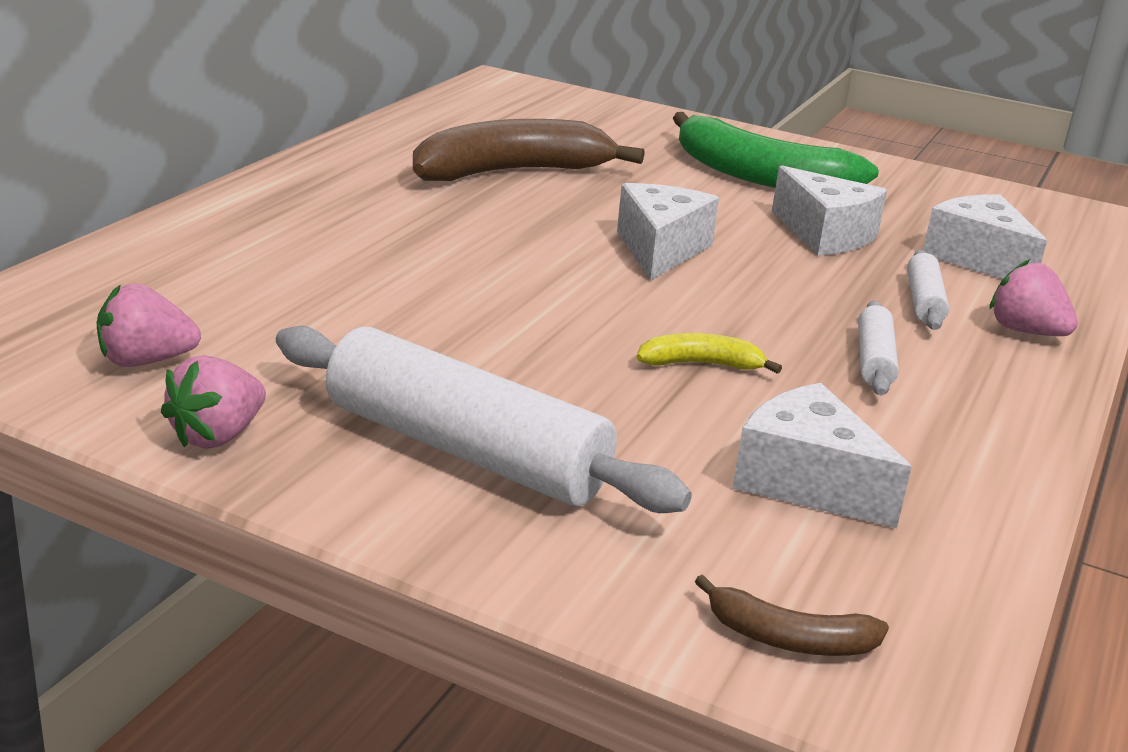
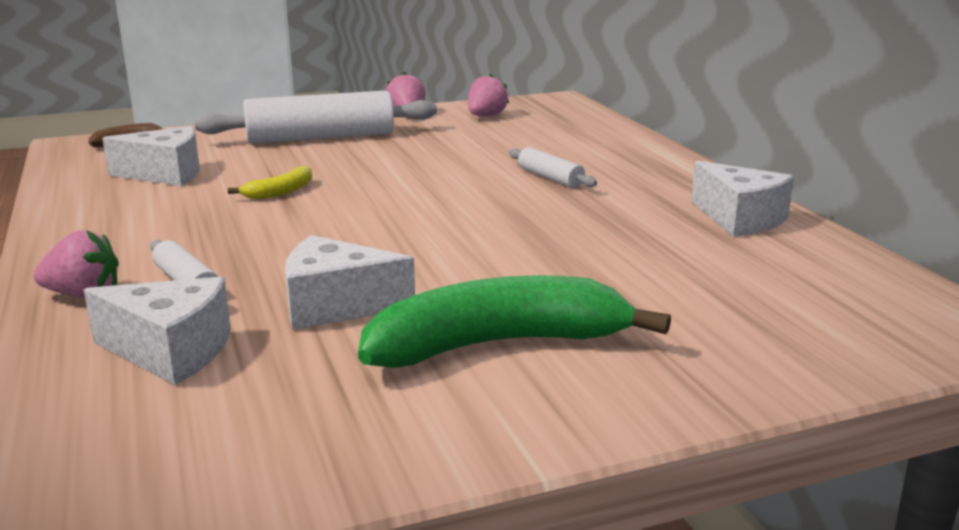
camera: 135 degrees right, 5 degrees down
(511, 172) = (641, 240): brown banana -> none
(660, 250) = (421, 235): white cheese -> white cheese (739, 219)
(874, 360) = (185, 230): white rolling pin -> white rolling pin (550, 177)

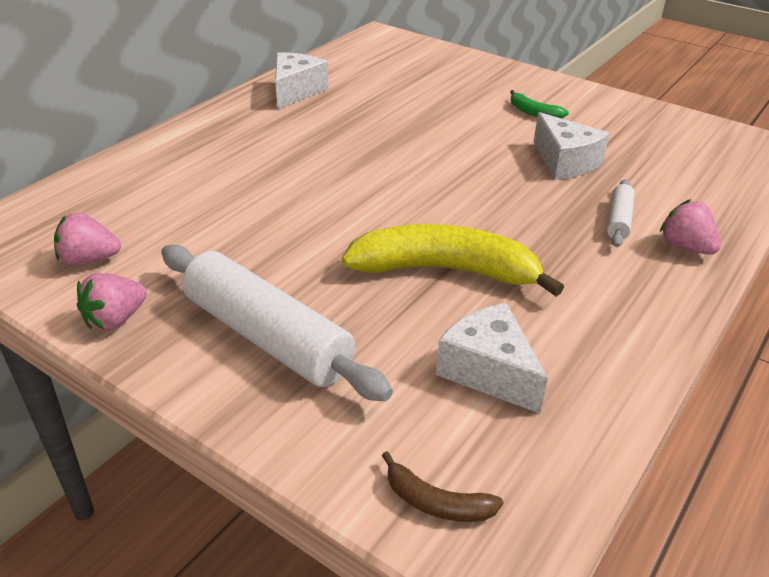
camera: 125 degrees left, 15 degrees up
(171, 351) = (669, 183): white cheese -> none
(280, 192) = (445, 270): yellow banana -> yellow banana, size x2.22
(497, 344) = (533, 113): green banana -> green banana, size x0.45
(550, 177) = (276, 165): white rolling pin -> none

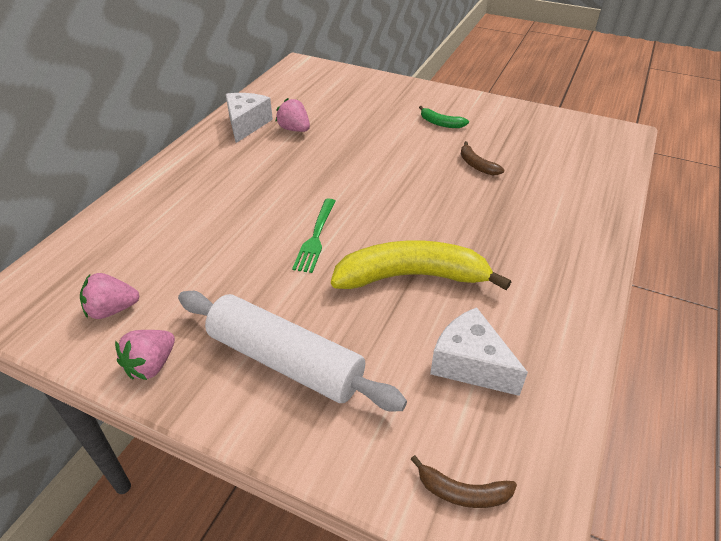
camera: 10 degrees left, 5 degrees up
(342, 216) = (316, 237): none -> green fork
(565, 162) = (476, 165): white cheese -> brown banana
(618, 220) = (530, 212): white rolling pin -> none
(685, 247) = (585, 229): pink strawberry -> pink strawberry (294, 129)

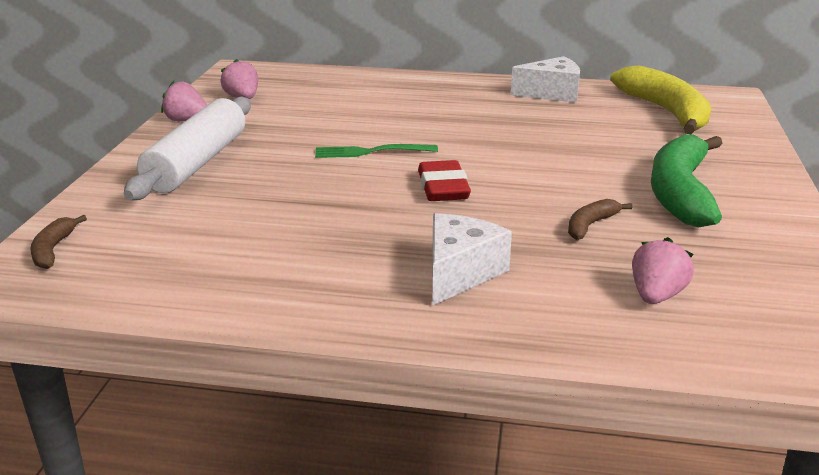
camera: 75 degrees right, 15 degrees down
(294, 129) = (566, 115): pink strawberry -> pink strawberry (656, 296)
(402, 212) = (443, 188): none -> red eraser
(411, 276) = (329, 203): yellow banana -> yellow banana (666, 112)
(441, 123) = (680, 193): green banana -> green banana, size x2.22
(470, 364) = (204, 244): white cheese -> white cheese (459, 273)

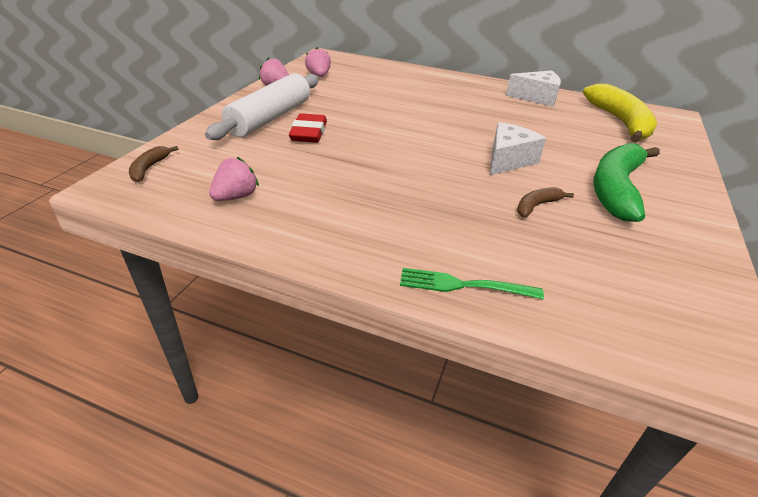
camera: 10 degrees right, 10 degrees up
(371, 152) = (391, 125): green fork -> green fork (464, 285)
(443, 188) = (434, 160): red eraser -> red eraser (308, 133)
(459, 273) = (424, 230): white cheese -> white cheese (508, 160)
(656, 296) = (574, 275): pink strawberry -> pink strawberry (236, 197)

